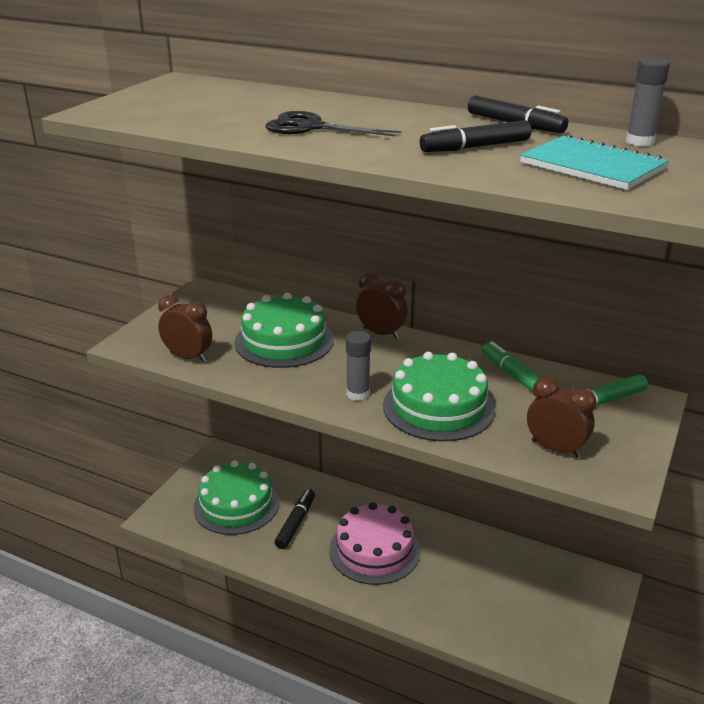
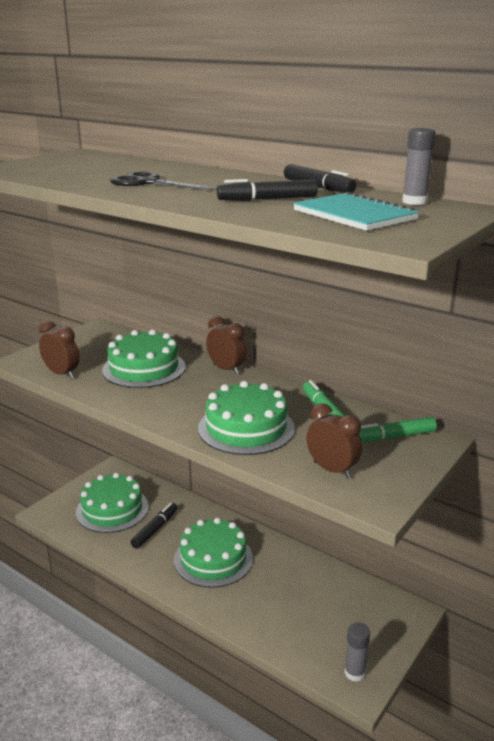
camera: 10 degrees right, 5 degrees down
(358, 394) = (183, 412): grey glue stick -> grey glue stick (354, 673)
(374, 550) = (213, 559): pink cake -> green cake

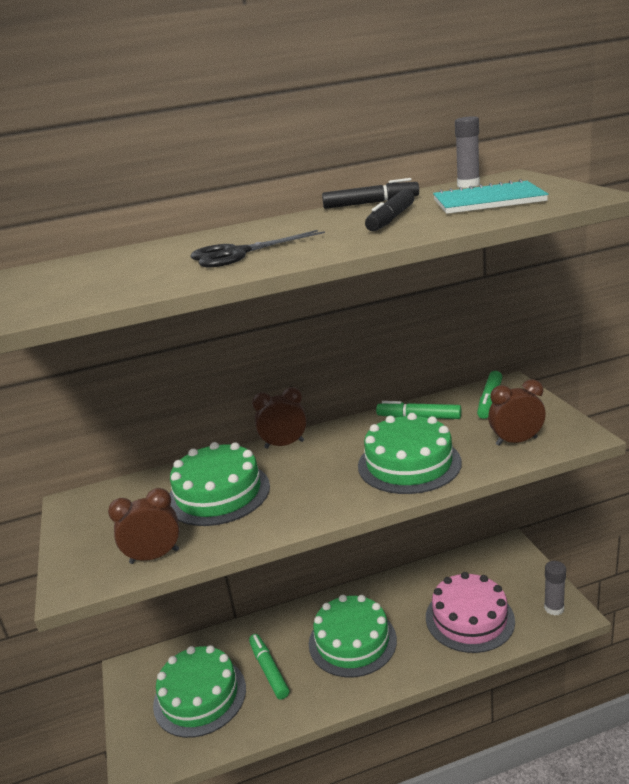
camera: 50 degrees left, 0 degrees up
(155, 529) = (269, 670): black marker -> green marker
(293, 618) = (469, 618): none -> pink cake

